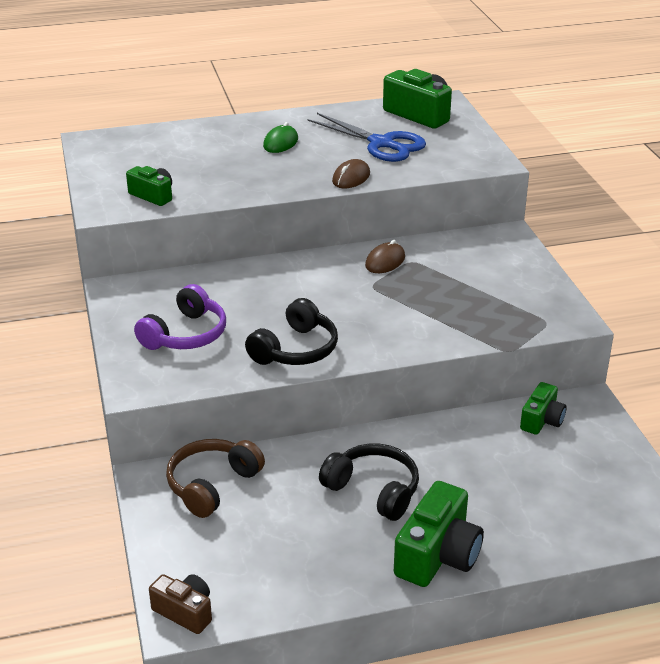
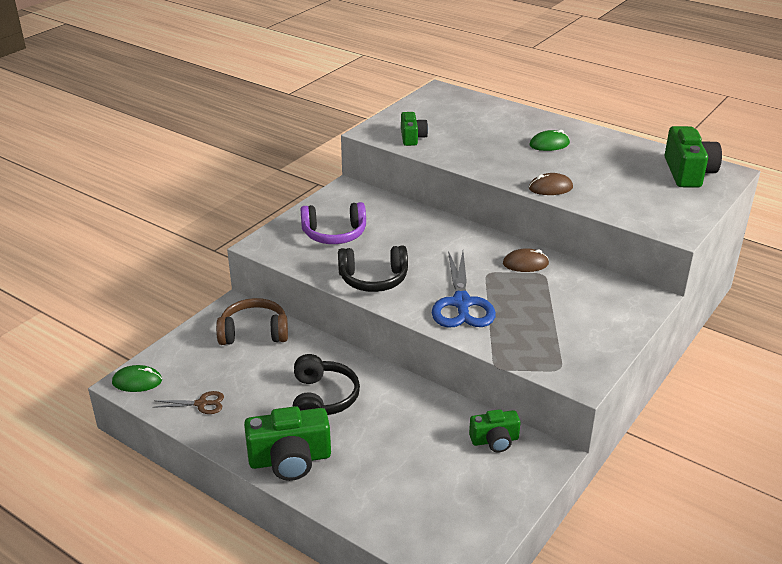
camera: 50 degrees right, 0 degrees up
(185, 612) = (137, 381): brown camera -> green mouse
(283, 578) = (201, 404): none -> brown scissors
(381, 144) = (617, 178): blue scissors -> blue scissors (461, 303)

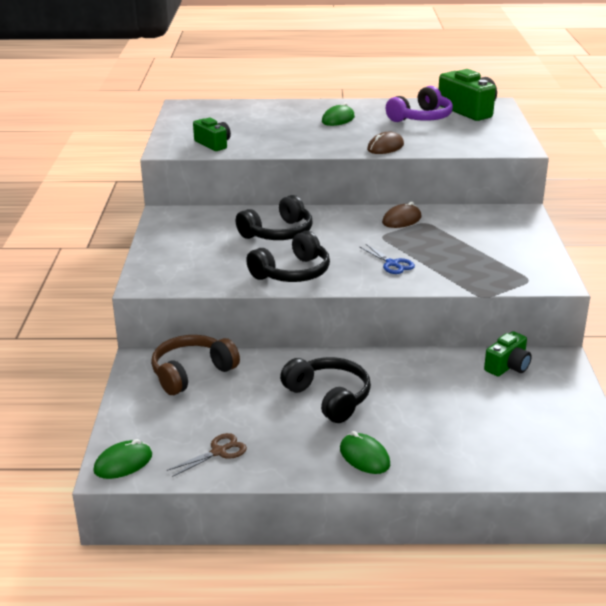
camera: 35 degrees left, 5 degrees down
(290, 459) = (364, 457): green camera -> green mouse
(334, 234) = (206, 251): purple headphones -> purple headphones (421, 118)
(408, 238) = (278, 233): none -> black headphones
(461, 303) = (392, 264): blue scissors -> blue scissors, size x0.50

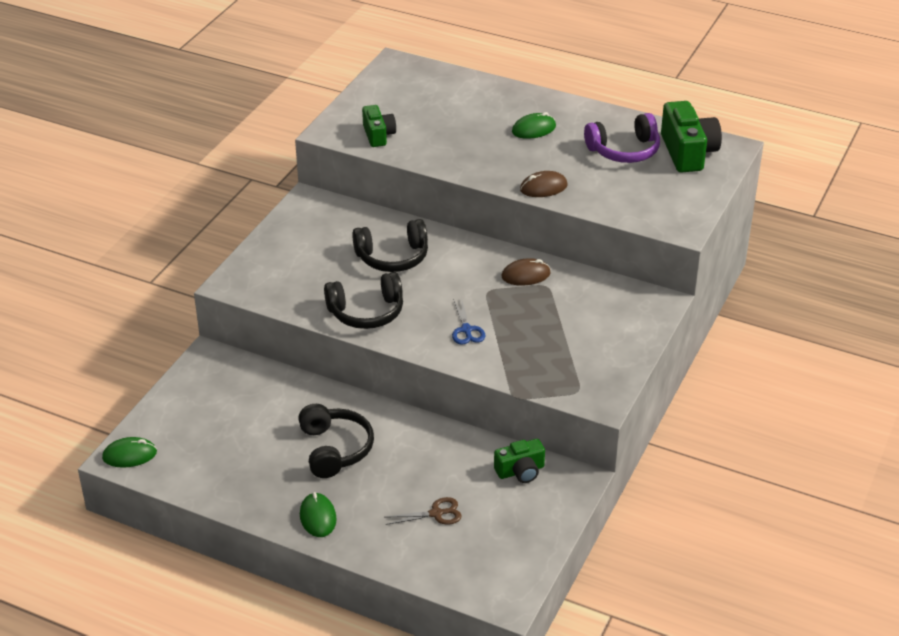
camera: 25 degrees right, 10 degrees up
(192, 373) = (240, 384): brown headphones -> none
(219, 452) = (208, 471): brown scissors -> brown scissors (436, 513)

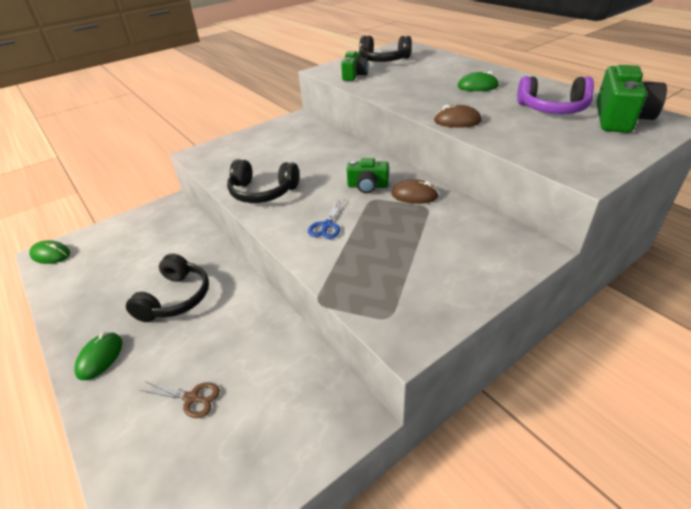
camera: 30 degrees right, 0 degrees up
(393, 257) = (319, 160): black headphones -> black headphones (383, 60)
(520, 471) = (305, 382): green camera -> green camera (368, 186)

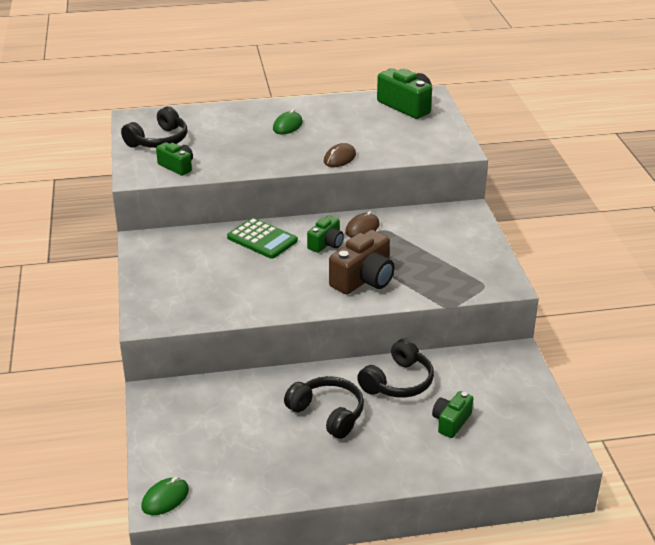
camera: 65 degrees left, 5 degrees down
(100, 357) = (370, 468): green mouse -> none
(192, 398) = (451, 422): brown scissors -> green camera
(262, 192) = (277, 297): black headphones -> black headphones (398, 382)
(327, 225) = (364, 279): blue scissors -> brown camera
(344, 157) = (262, 239): none -> green calculator
(552, 109) = (365, 118): purple headphones -> none

